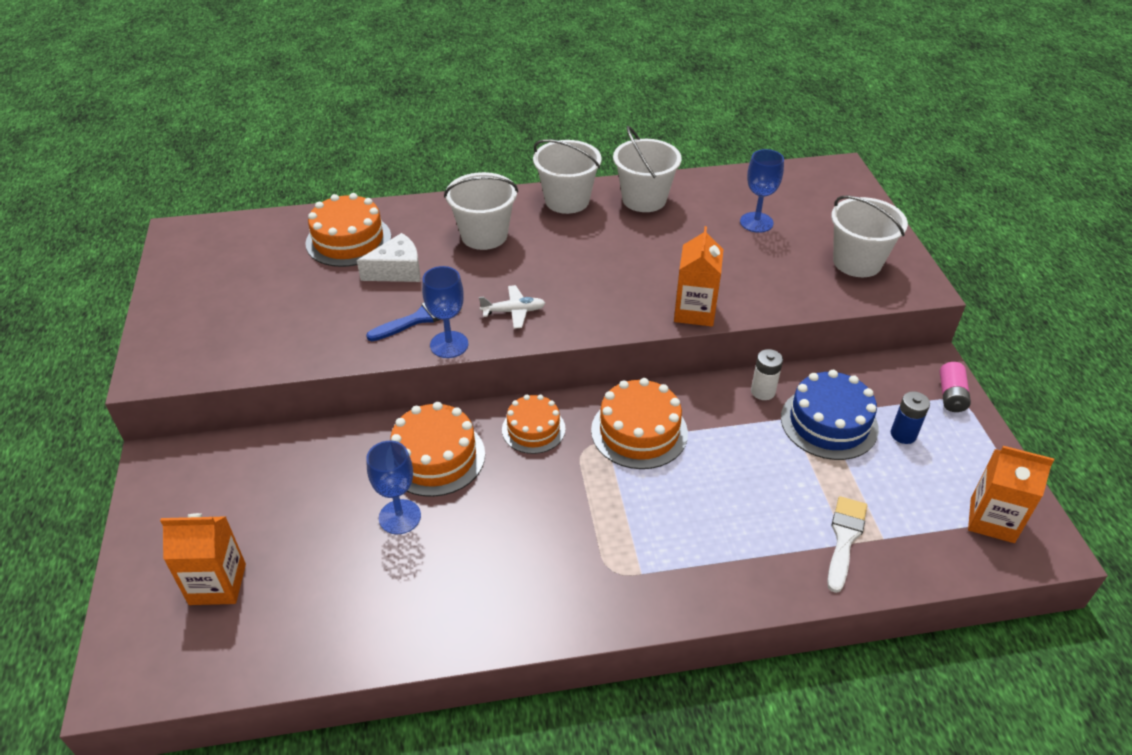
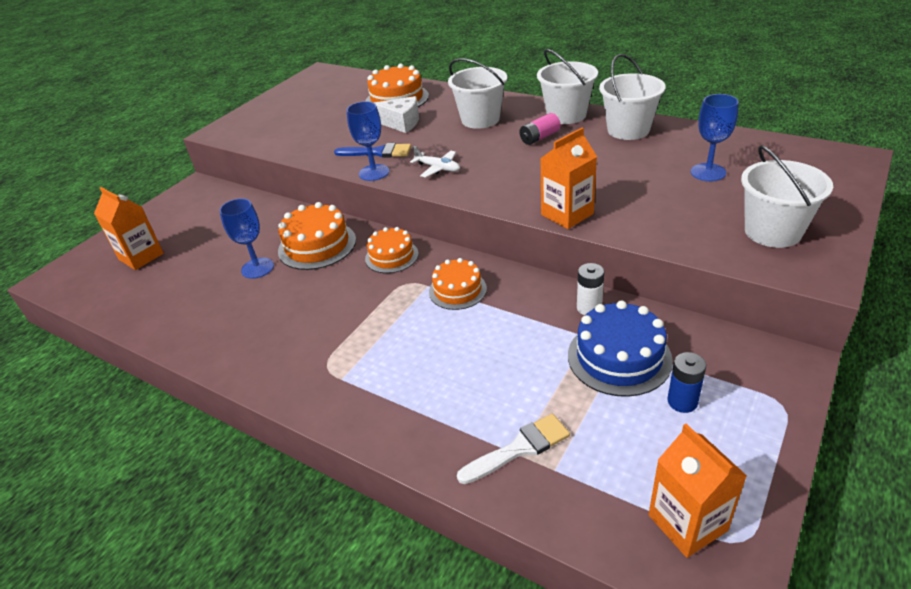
camera: 45 degrees right, 5 degrees down
(639, 431) = (457, 290): orange cake -> orange cake, size x0.66
(951, 395) = (779, 396): pink battery -> pink battery (539, 137)

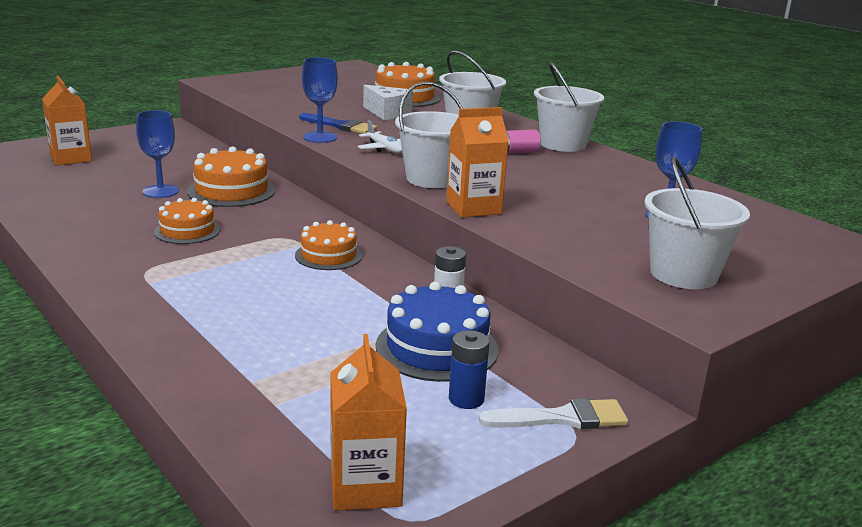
camera: 15 degrees right, 15 degrees down
(391, 256) = (292, 216): orange cake -> orange cake (187, 231)
(519, 448) = (258, 379): white brush -> white brush (562, 418)
(628, 130) = (616, 169): white bucket -> white bucket (432, 179)

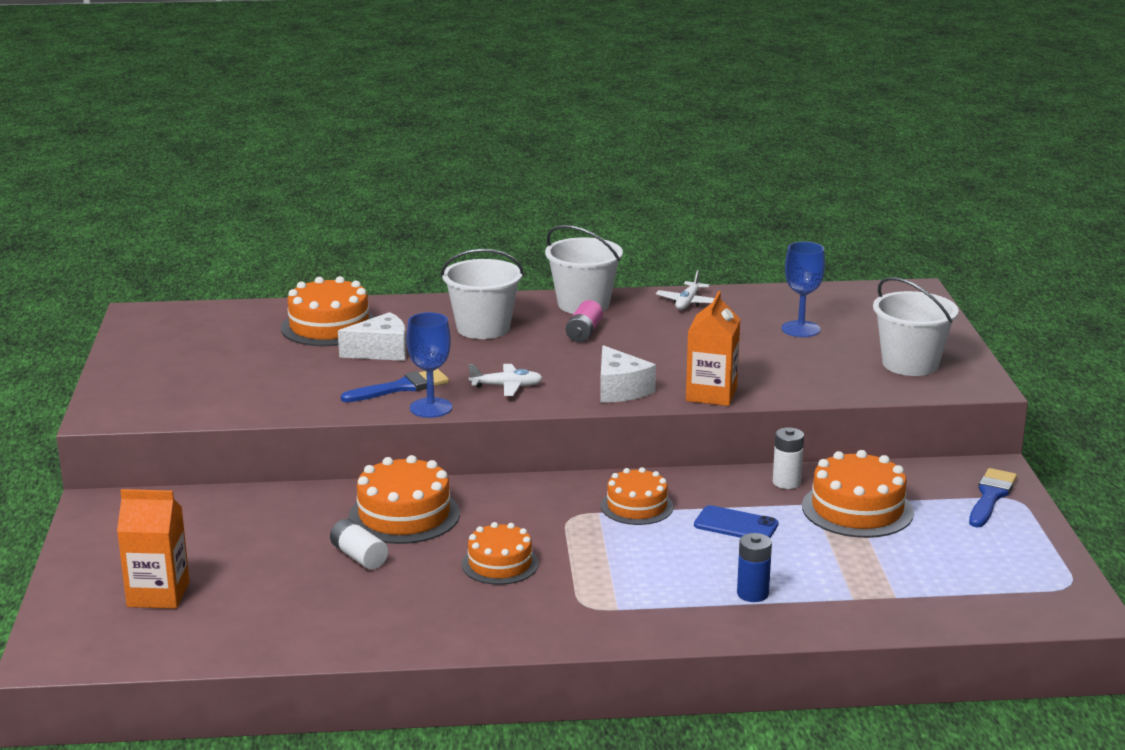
camera: 55 degrees left, 0 degrees up
(160, 191) = (359, 556): blue goblet -> white battery
(340, 299) = (736, 525): none -> blue phone
(365, 486) = (1025, 589): orange carton -> none
(432, 179) = (620, 390): white bucket -> white cheese
(437, 347) = (857, 509): blue cake -> orange cake
(466, 399) = (941, 522): blue battery -> blue battery (752, 594)
(562, 418) = (990, 496): white brush -> blue brush
(634, 171) = (688, 302): none -> white plane

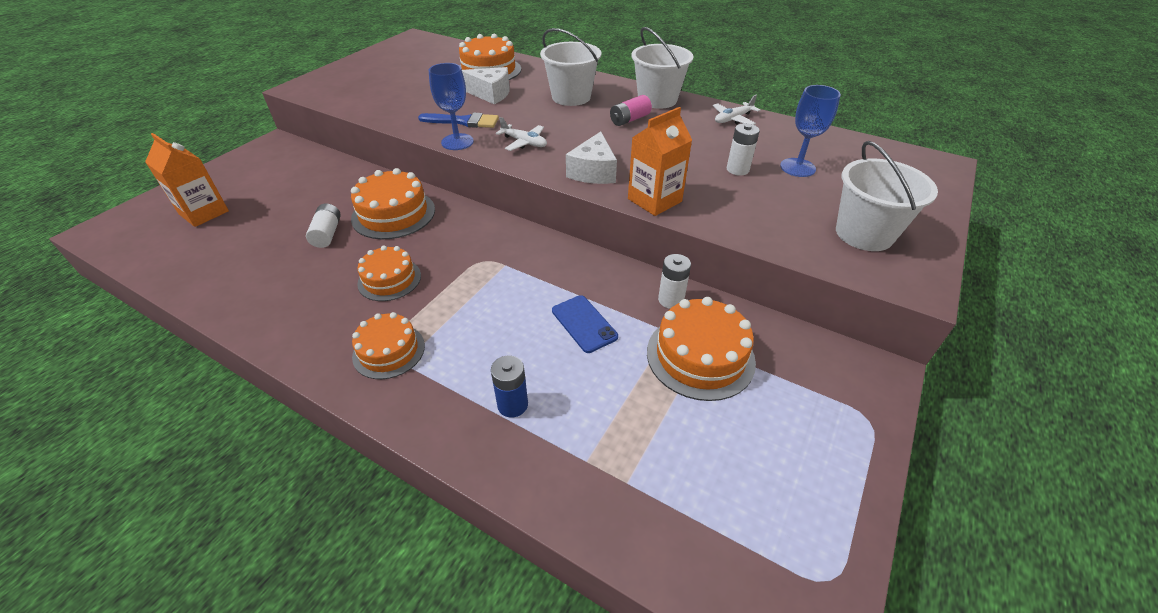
camera: 35 degrees right, 20 degrees up
(637, 506) = (536, 272): orange cake -> orange cake (389, 351)
(751, 347) = (737, 169): none -> white battery
(990, 496) = (845, 403): blue brush -> none

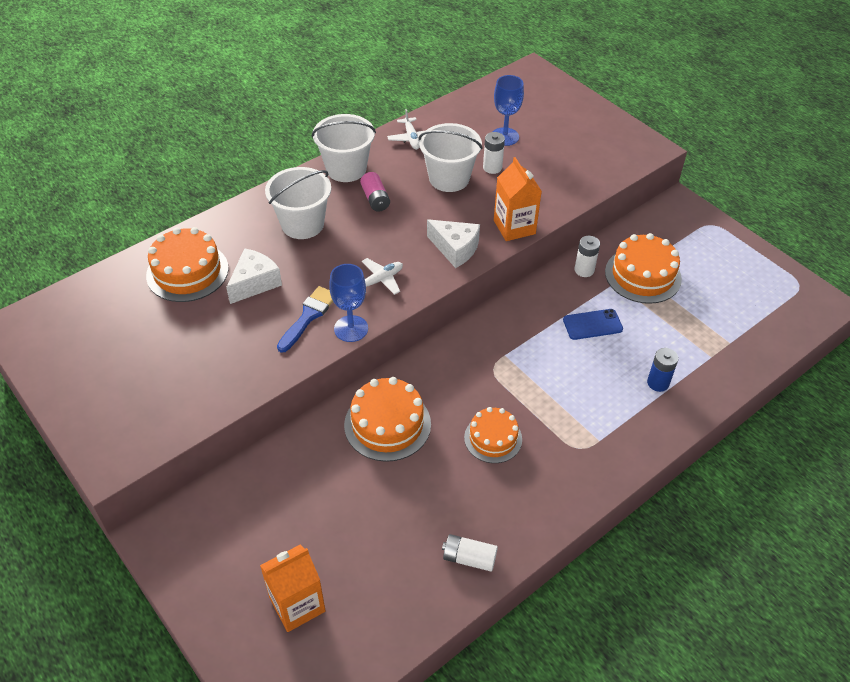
camera: 70 degrees left, 5 degrees up
(327, 234) = (398, 483): white battery -> white battery (469, 558)
(389, 351) = (583, 448): orange cake -> none
(864, 234) = (596, 144): white bucket -> white bucket (449, 178)

